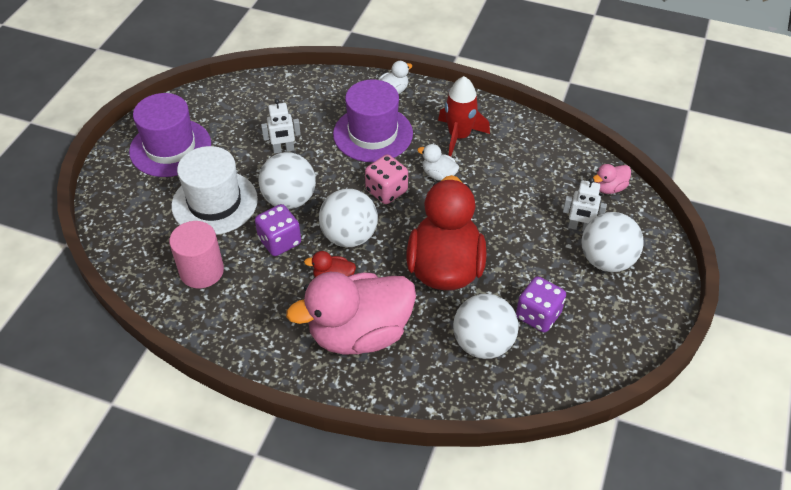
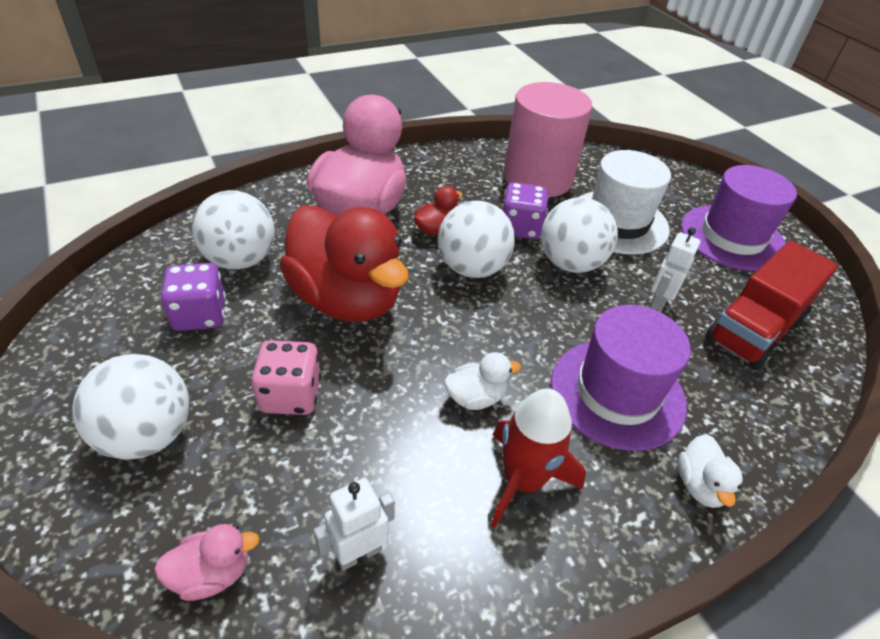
camera: 130 degrees right, 5 degrees down
(201, 271) = (537, 178): pink cylinder -> pink cylinder, size x1.53
(262, 109) = (754, 329): none -> red truck
(386, 191) = (502, 334): pink dice -> pink dice (290, 395)
(579, 227) = (219, 458): white robot -> white robot (358, 553)
(609, 188) = (212, 573): pink duck -> pink duck turned 60 degrees clockwise

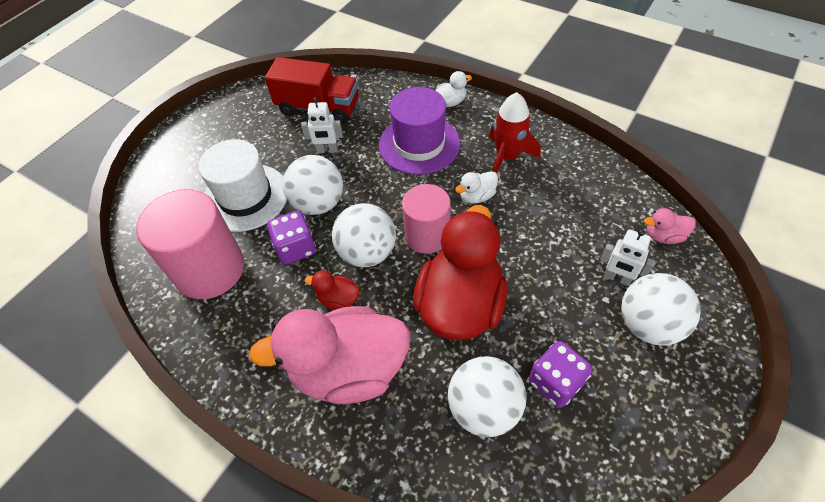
camera: 115 degrees left, 10 degrees up
(212, 573) = (663, 236): pink duck -> pink duck turned 45 degrees counterclockwise
(290, 395) = (557, 277): pink dice -> none
(358, 553) = (599, 193): white robot -> white robot (617, 278)
(454, 320) = (427, 235): none -> pink cylinder
(475, 397) = (477, 196): white duck -> white duck turned 75 degrees counterclockwise
(732, 237) = (222, 136): purple hat -> none

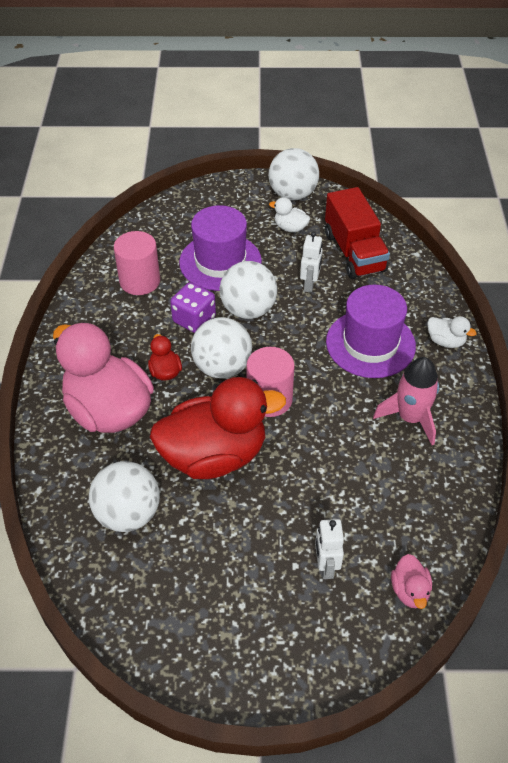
camera: 55 degrees right, 5 degrees down
(210, 269) = (140, 281): pink cylinder -> pink cylinder, size x0.65
(245, 197) = (220, 262): white hat -> purple hat
(327, 150) = (310, 284): white robot -> white robot turned 135 degrees counterclockwise
(477, 196) = (341, 415): white duck -> white duck (290, 228)
(507, 157) = (410, 418): red rocket -> pink rocket
(555, 382) = (182, 556): purple dice -> none
(648, 325) = (289, 611): white ball -> white ball (292, 194)
(663, 236) = (409, 591): pink duck -> pink duck turned 150 degrees counterclockwise

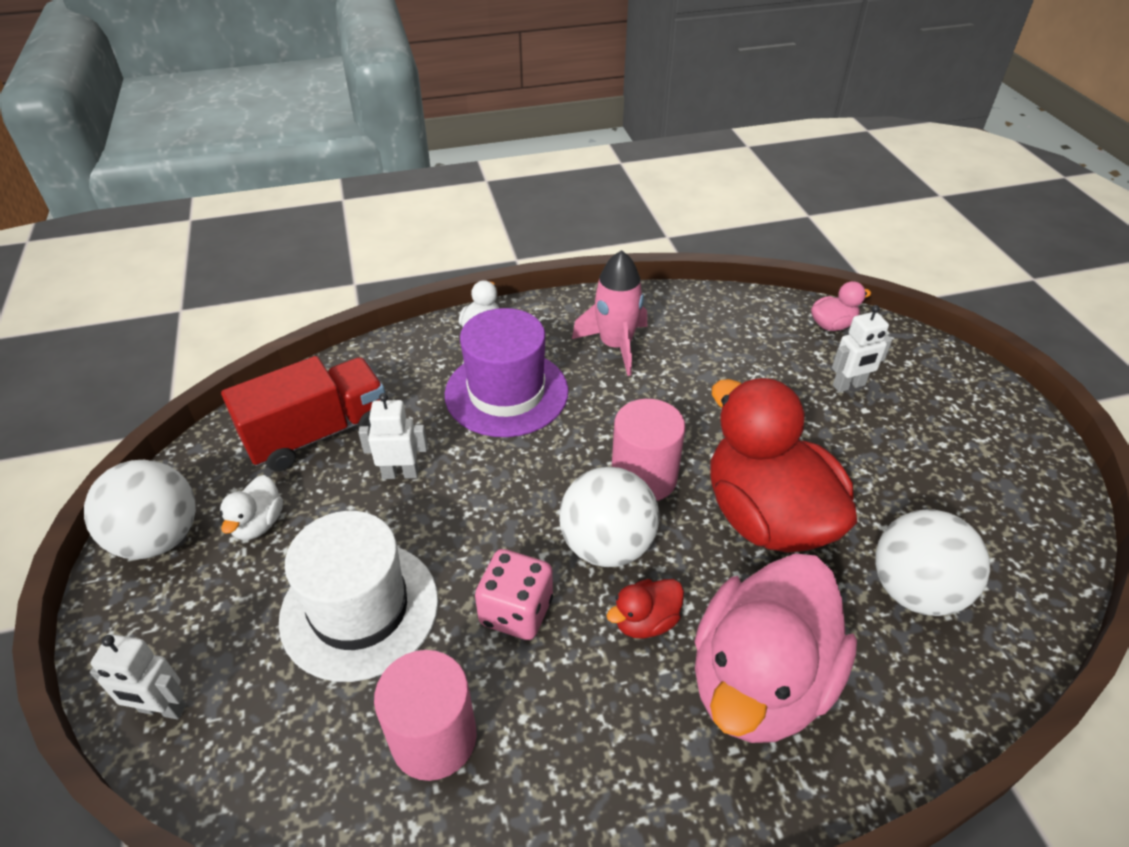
camera: 105 degrees left, 5 degrees down
(194, 200) = (162, 709): none -> white robot
(194, 320) = (516, 611): purple dice -> pink dice
(220, 262) = (359, 609): purple hat -> white hat
(248, 310) = (474, 540): white ball -> none

